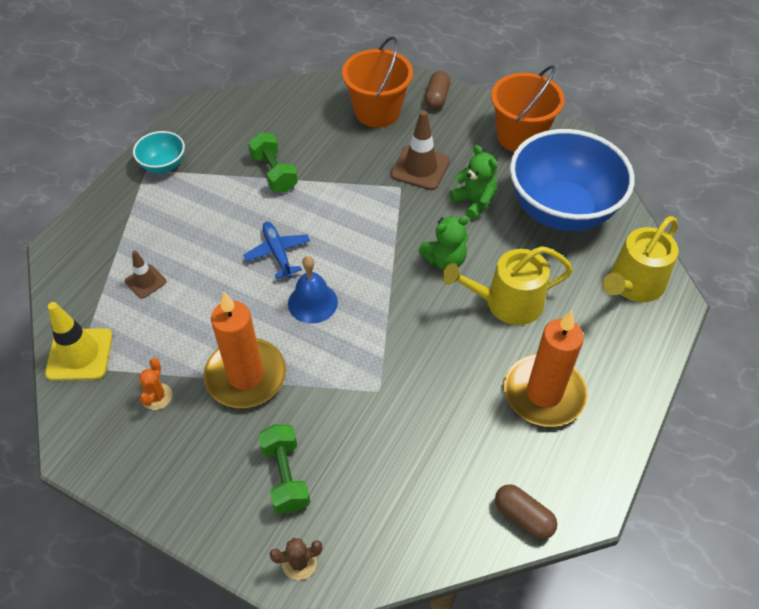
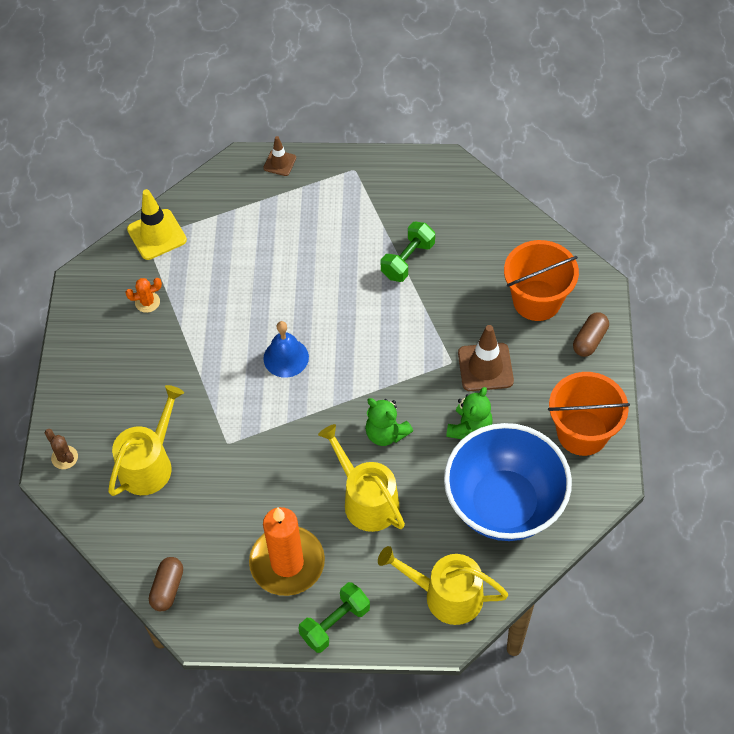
camera: 65 degrees right, 5 degrees up
(145, 281) = (243, 236): brown traffic cone -> brown traffic cone (279, 163)
(163, 165) = (366, 178): turquoise bowl -> none
(246, 376) = (194, 348): orange candle -> none
(278, 253) = (321, 308): blue plane -> none
(285, 476) = (124, 416): green dumbbell -> green dumbbell (335, 623)
(360, 475) = (149, 464): none -> yellow watering can
(437, 98) = (589, 340): brown capsule -> brown capsule turned 45 degrees counterclockwise

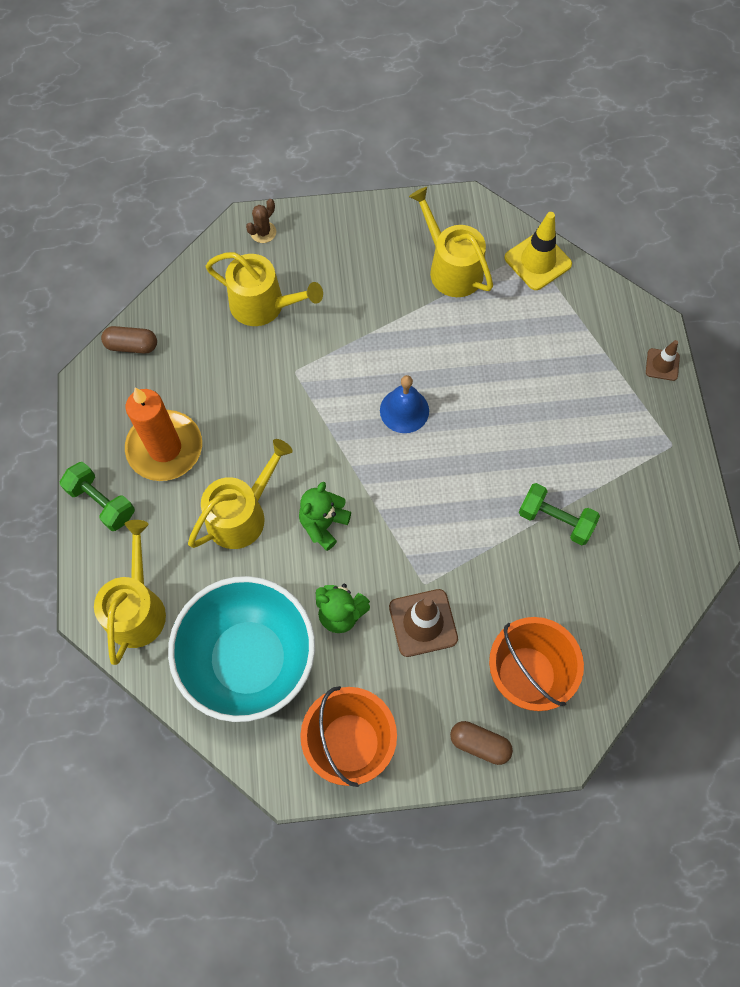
camera: 80 degrees right, 10 degrees up
(147, 302) = (451, 268): orange cactus -> yellow watering can
(504, 504) = (249, 660): blue bowl -> turquoise bowl

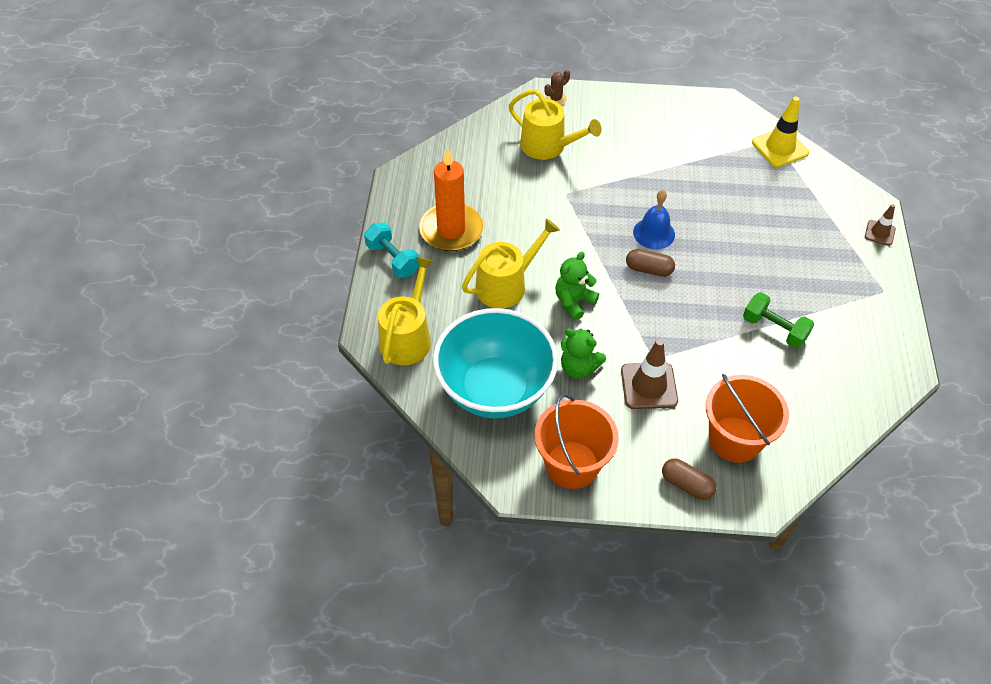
camera: 10 degrees right, 15 degrees down
(102, 502) = (393, 259): green dumbbell -> turquoise dumbbell
(132, 345) = (437, 158): brown capsule -> brown capsule (649, 269)
(451, 268) = (707, 143): yellow watering can -> none

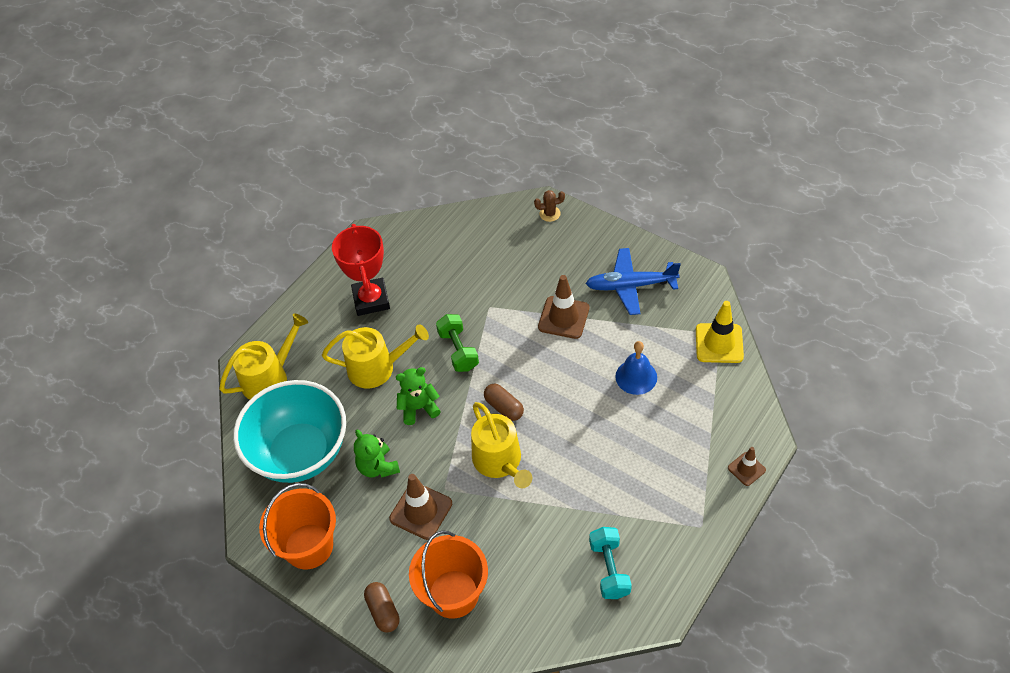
camera: 35 degrees right, 0 degrees up
(393, 259) = (308, 306): turquoise dumbbell -> turquoise dumbbell (609, 569)
(451, 230) = (371, 300): orange candle -> red trophy
(548, 146) = (508, 256): yellow watering can -> yellow watering can (499, 461)
(638, 177) = (563, 317): none -> brown traffic cone
(654, 233) = (535, 376): blue bell -> blue bell (636, 377)
(673, 131) = (631, 286): none -> blue plane
(774, 329) = (568, 513): green dumbbell -> green dumbbell (458, 350)

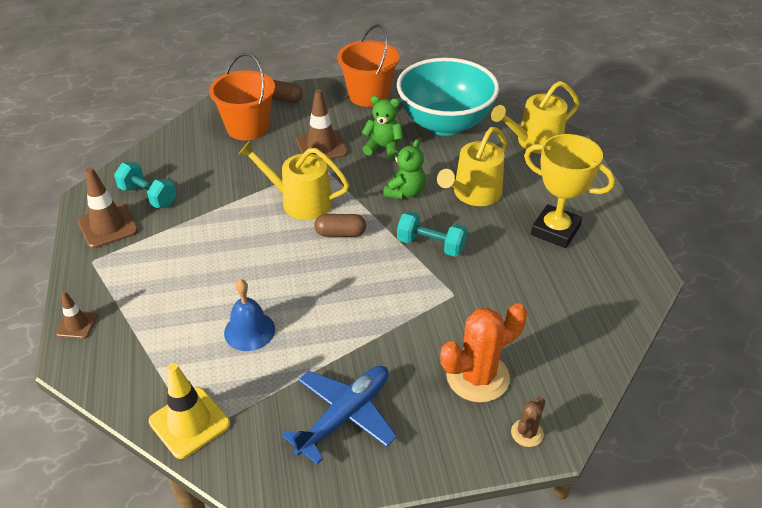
camera: 130 degrees right, 10 degrees down
(269, 378) = (534, 142): yellow watering can -> yellow watering can turned 60 degrees clockwise
(371, 300) = (555, 230): red trophy -> yellow trophy
(458, 350) = (431, 245): green dumbbell -> turquoise dumbbell
(538, 254) = (477, 377): none -> orange cactus
(563, 317) = (376, 334): brown traffic cone -> brown traffic cone (108, 226)

